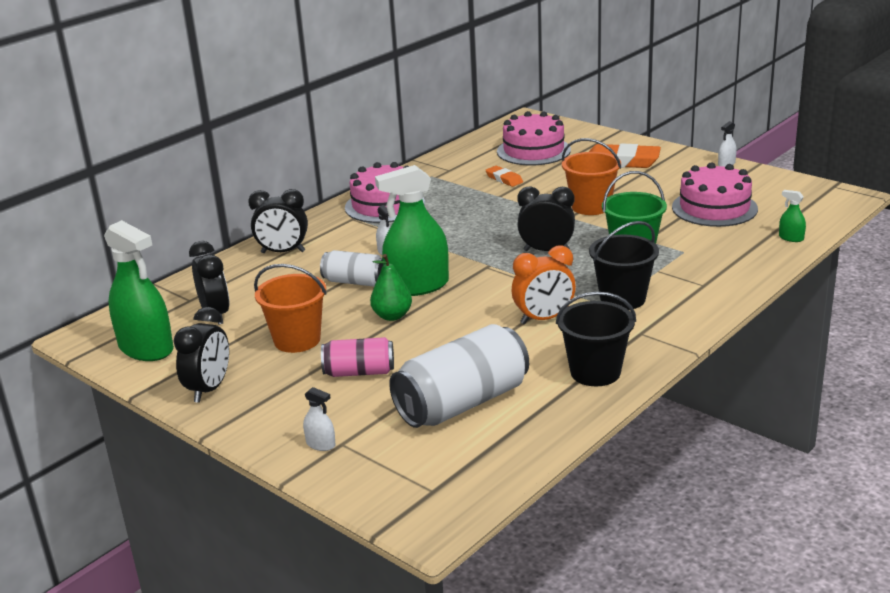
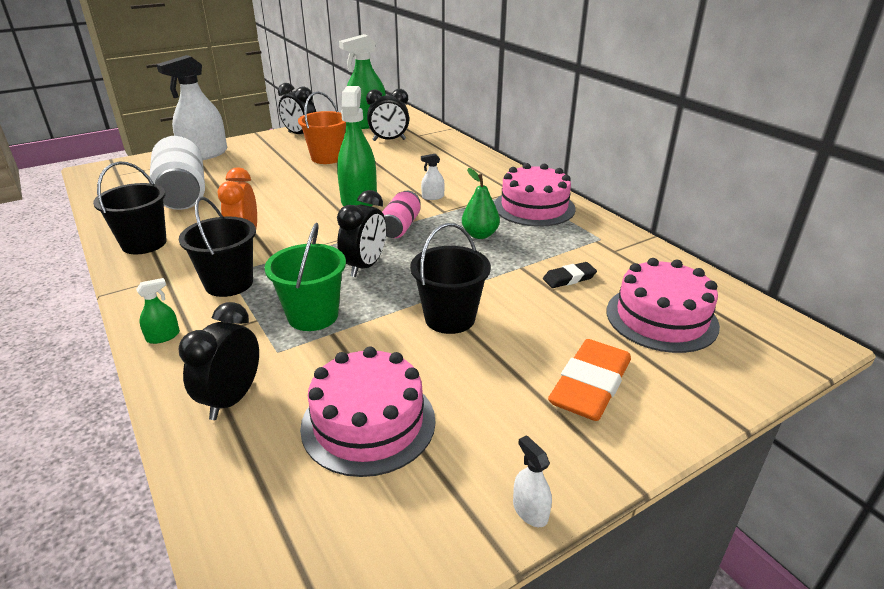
camera: 105 degrees right, 5 degrees up
(283, 252) = (467, 163): black clock -> black clock (232, 399)
(320, 444) = (204, 154): white spray bottle -> white spray bottle, size x2.41
(355, 282) = (391, 181): white can -> none
(359, 372) = (263, 170): pink can -> pink can (400, 227)
(392, 316) = (323, 187): green pear -> green pear (480, 235)
(504, 179) = (569, 278): orange eraser -> black eraser
(591, 207) = (450, 318): orange bucket -> black bucket
(791, 238) = (213, 464): green spray bottle -> green spray bottle (163, 336)

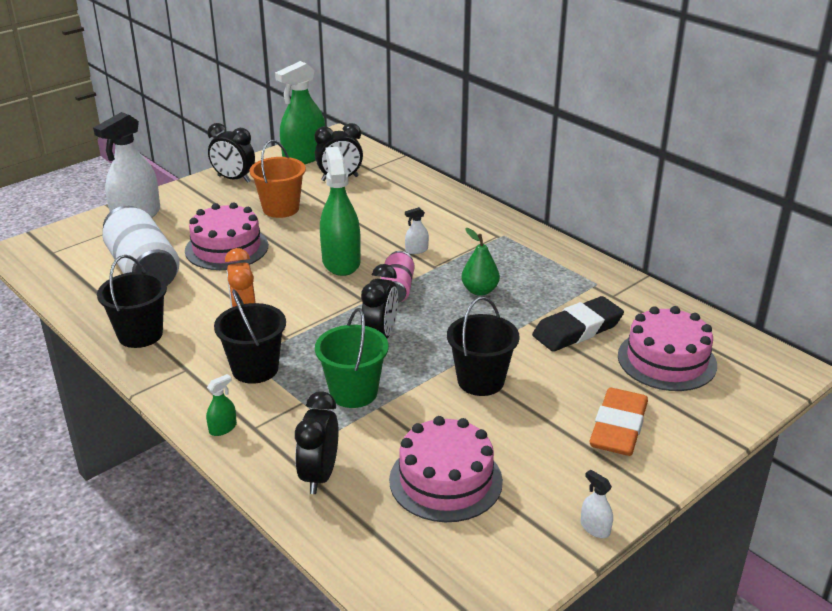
camera: 10 degrees left, 0 degrees up
(534, 207) = (524, 253): pink cake -> pink cake (226, 248)
(569, 278) = (577, 329): black eraser -> black eraser, size x1.87

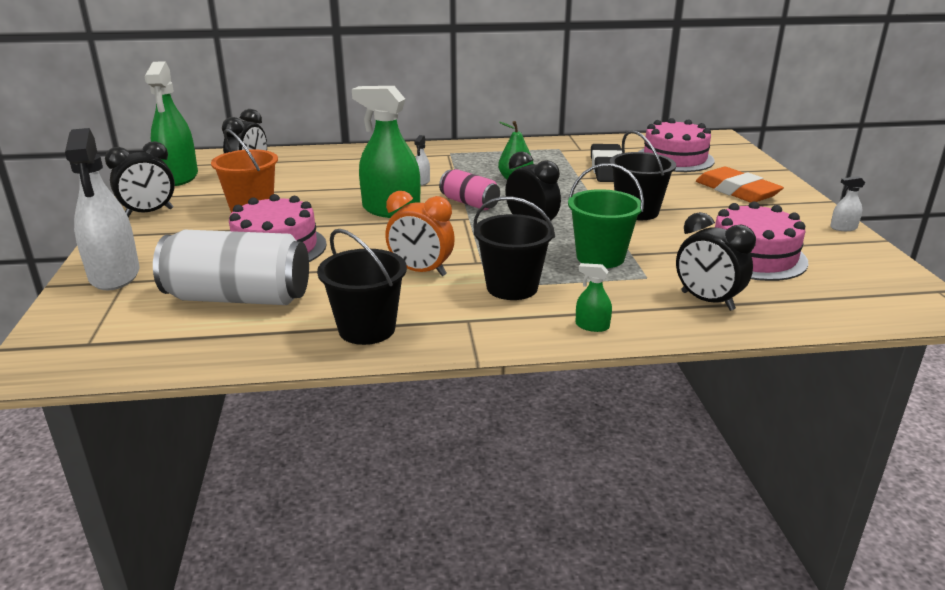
camera: 55 degrees left, 5 degrees down
(223, 428) = (592, 326): green spray bottle -> green spray bottle turned 60 degrees counterclockwise

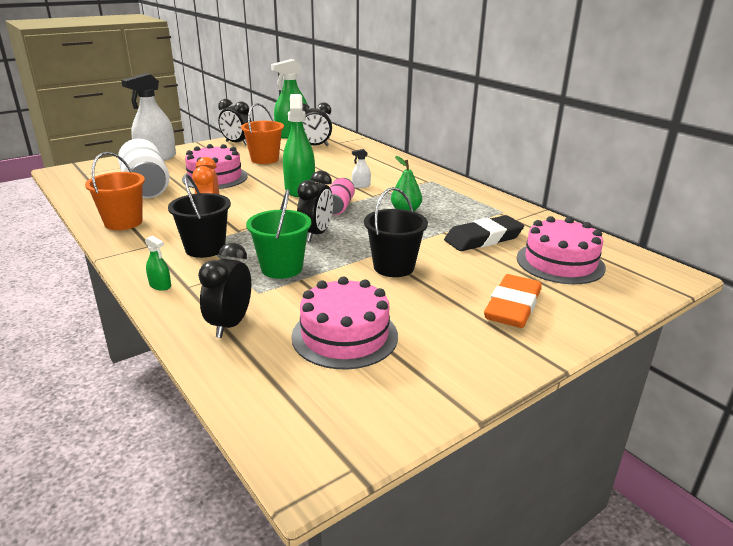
camera: 60 degrees right, 0 degrees up
(367, 329) = (123, 222): black bucket -> orange bucket
(592, 326) = (160, 285): green spray bottle -> green spray bottle turned 135 degrees clockwise
(843, 228) = (482, 384): white spray bottle -> none

